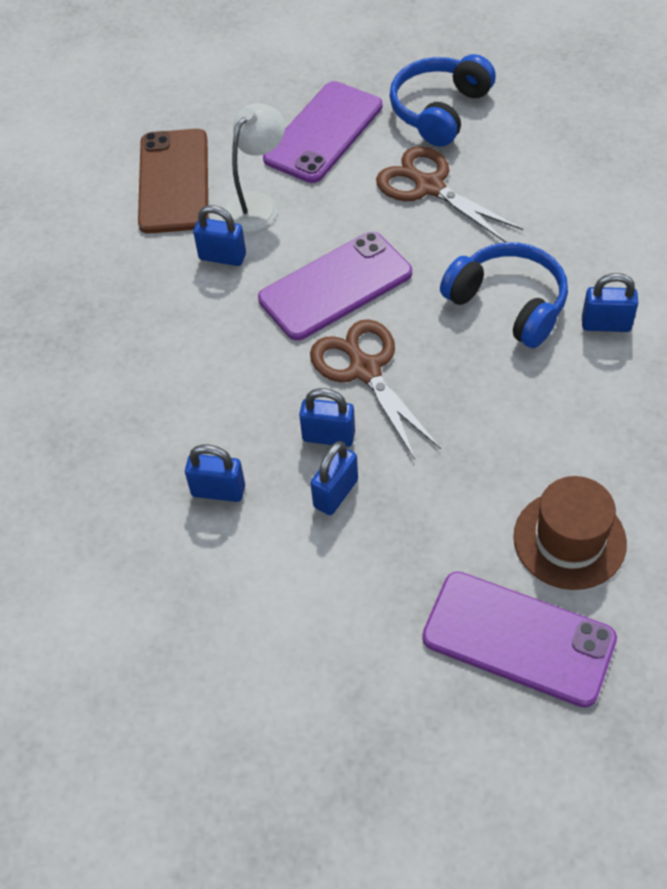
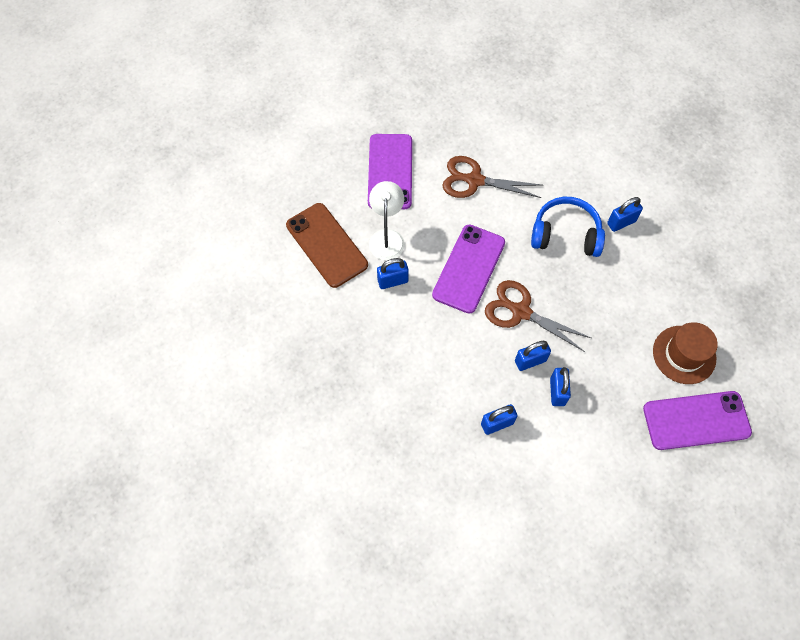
camera: 35 degrees left, 10 degrees up
(439, 110) = (445, 127): blue headphones -> none

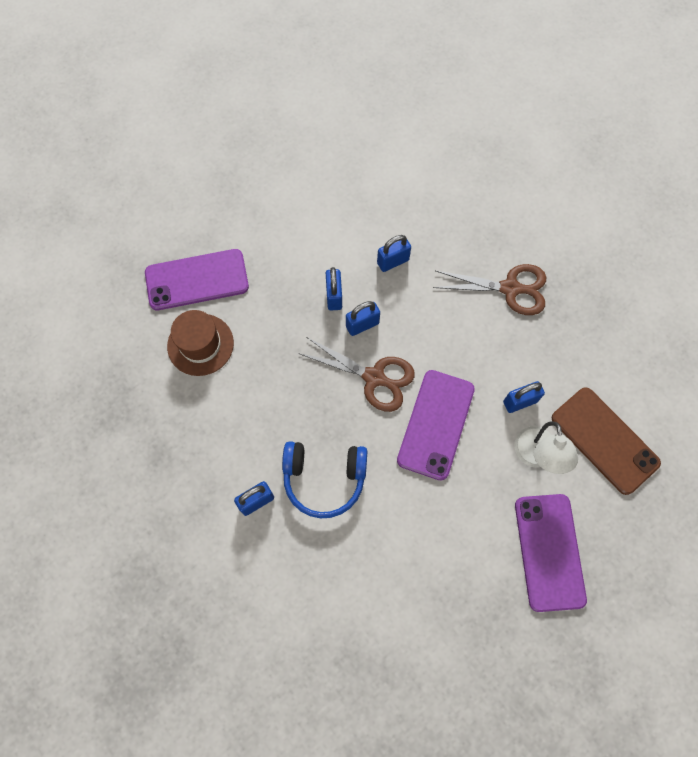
camera: 175 degrees right, 5 degrees up
(474, 180) = (440, 548): brown scissors -> brown scissors (510, 289)

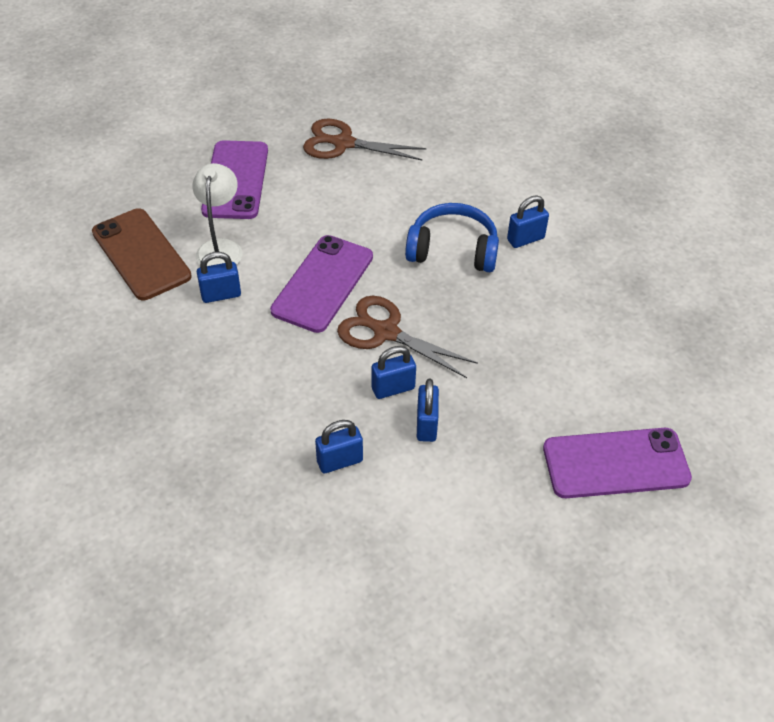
camera: 175 degrees left, 20 degrees down
(200, 344) = (601, 386): brown hat -> none
(510, 289) = (188, 411): brown scissors -> brown scissors (343, 143)

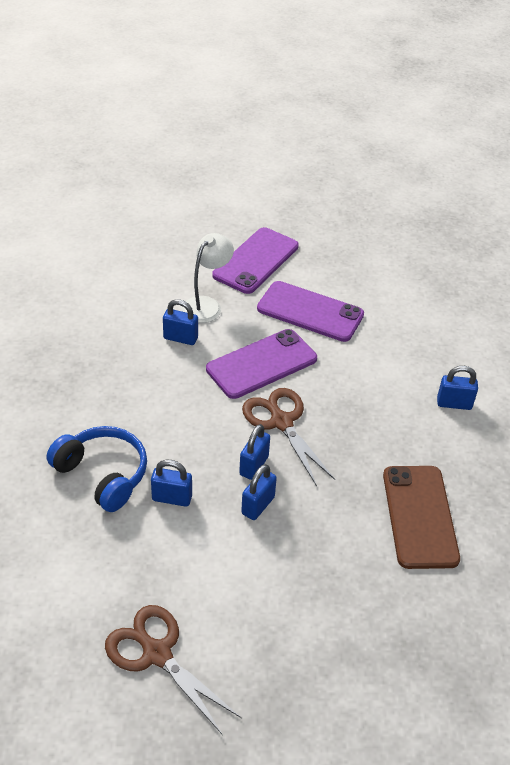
camera: 30 degrees right, 5 degrees down
(141, 254) = (147, 285): brown phone -> brown phone (419, 516)
(343, 143) = (360, 267): brown scissors -> brown scissors (156, 653)
(393, 388) = (254, 466): blue padlock -> blue padlock turned 75 degrees counterclockwise
(453, 250) = (385, 385): blue headphones -> blue headphones (103, 474)
(615, 463) = (389, 615): purple phone -> purple phone (310, 312)

